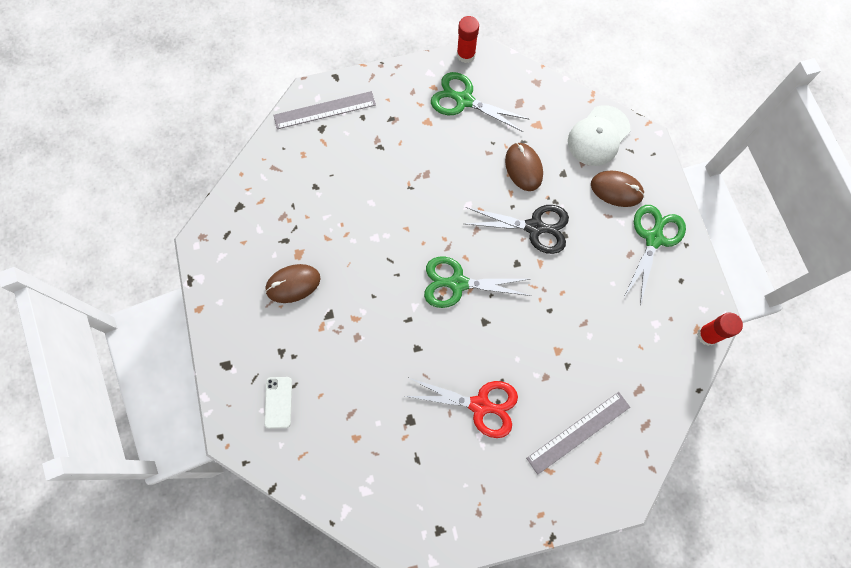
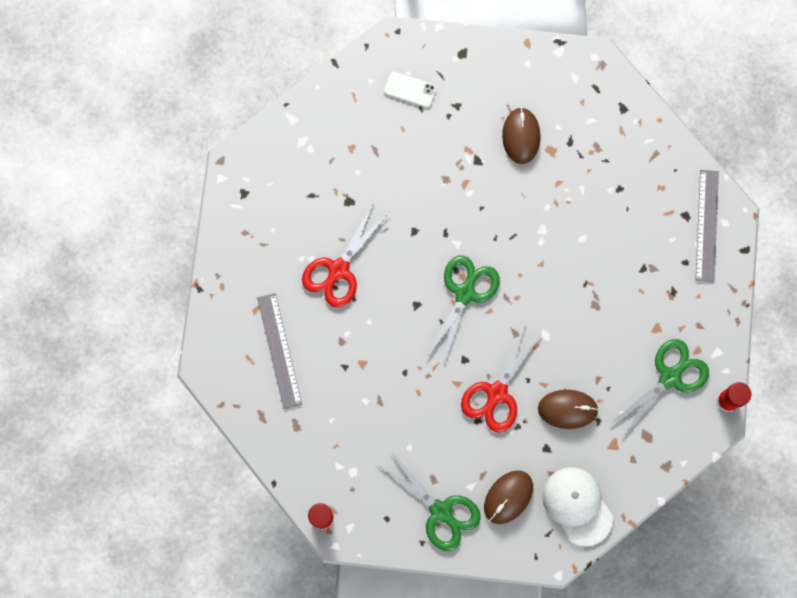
camera: 110 degrees right, 5 degrees up
(535, 227) = (496, 394): black scissors -> red scissors

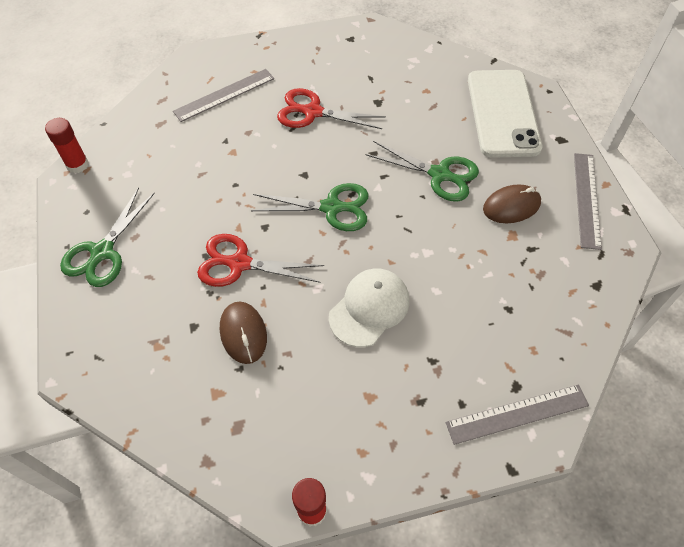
camera: 70 degrees right, 20 degrees down
(410, 90) = (502, 113): white phone -> white phone, size x2.41
(508, 497) = (130, 306): brown mouse -> none
(537, 68) = (587, 199): none -> grey ruler
(577, 505) = (135, 377): white cap -> white cap (369, 308)
(670, 376) = (318, 431): green scissors -> green scissors (440, 175)

